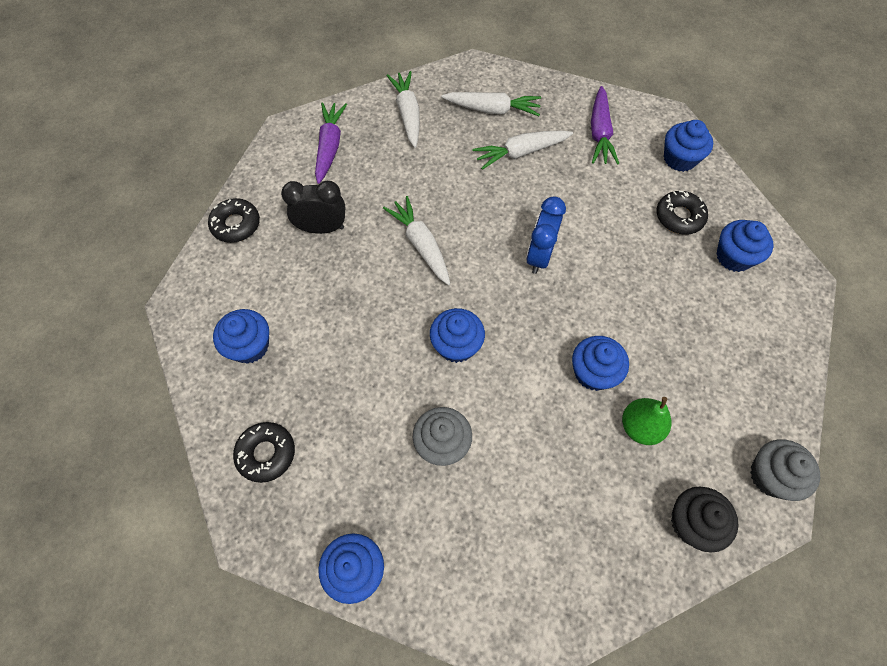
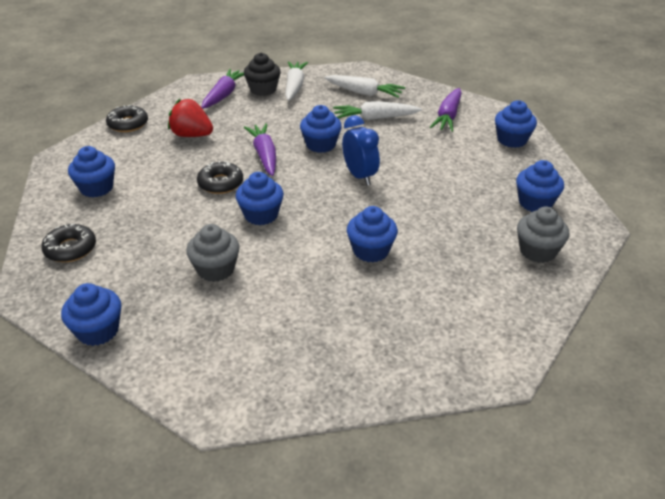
camera: 15 degrees right, 25 degrees down
(322, 228) = (192, 135): black clock -> red strawberry
(421, 245) = (264, 155): white carrot -> purple carrot
(477, 212) = (321, 145): none -> blue cupcake
(539, 256) = (360, 176): blue clock -> blue clock turned 120 degrees clockwise
(640, 427) = (396, 291): green pear -> none
(679, 217) = (495, 172): black donut -> black donut (220, 183)
(692, 523) = (415, 363): black cupcake -> black cupcake (263, 90)
(771, 476) = (507, 346): grey cupcake -> grey cupcake (537, 251)

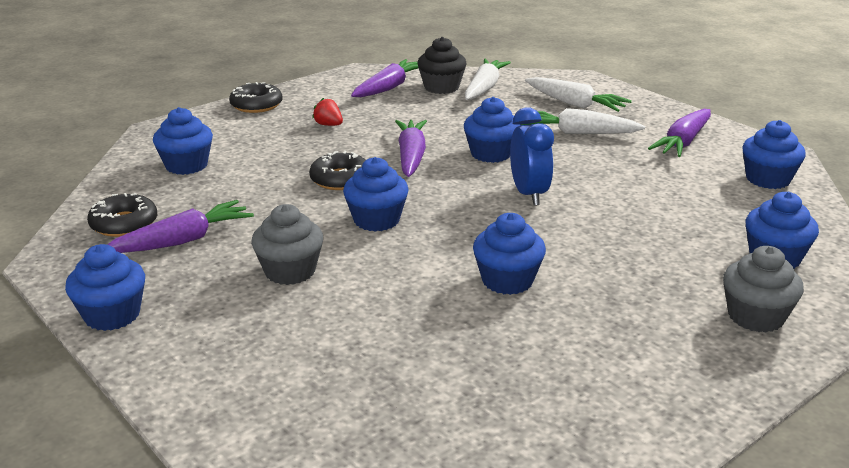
camera: 15 degrees right, 10 degrees down
(123, 256) = (183, 240): none -> purple carrot
(192, 135) = (328, 125): red strawberry -> red strawberry, size x0.54

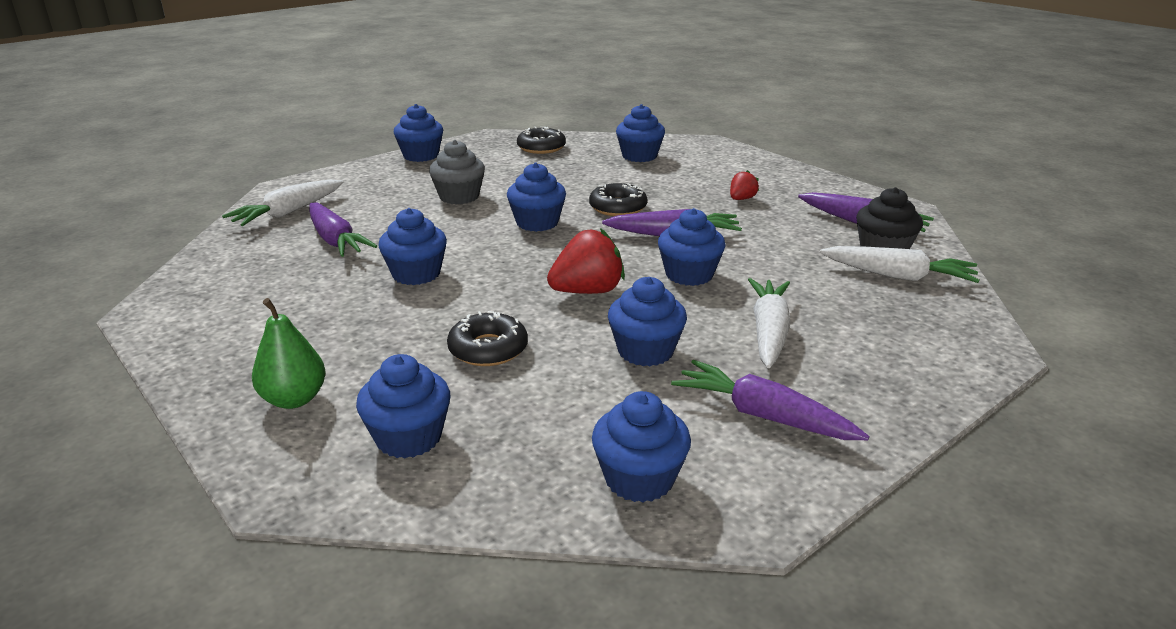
camera: 90 degrees right, 0 degrees up
(183, 240) = (513, 164): purple carrot -> purple carrot (335, 240)
(256, 105) = (779, 170): black donut -> black donut (488, 349)
(529, 194) = (587, 291): blue clock -> red strawberry
(575, 104) = (875, 337): white carrot -> white carrot (288, 213)
(619, 173) = (645, 351): none -> blue cupcake
(755, 316) = (294, 399): grey cupcake -> green pear

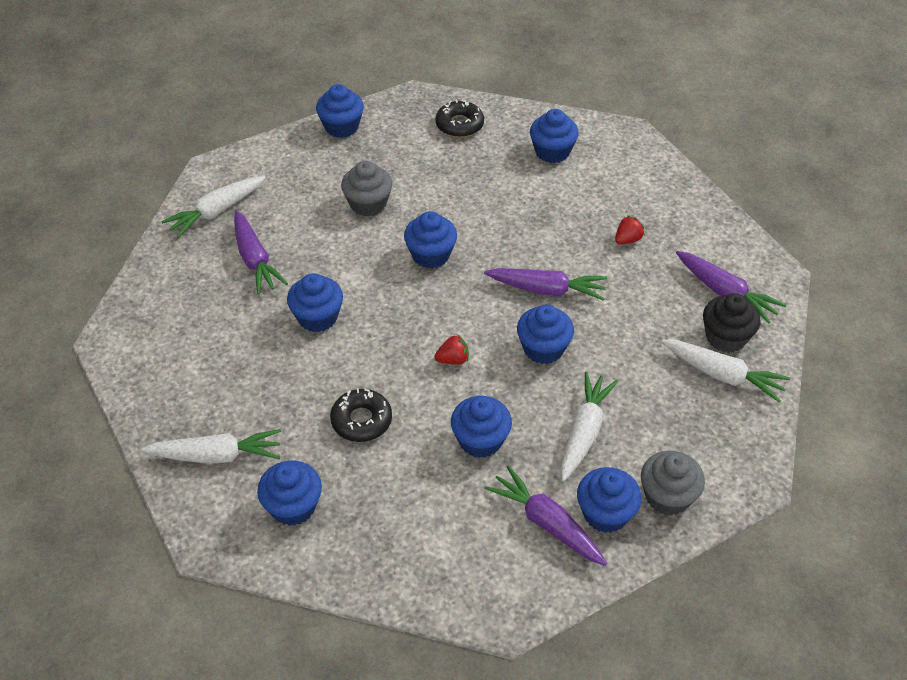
camera: 10 degrees right, 20 degrees up
(294, 399) = (217, 455): green pear -> white carrot
(587, 291) = (453, 360): red strawberry -> red strawberry, size x0.54
(618, 207) = (508, 239): black donut -> none
(639, 479) = (441, 569): blue cupcake -> blue cupcake (605, 513)
(901, 375) = (667, 496): none -> grey cupcake

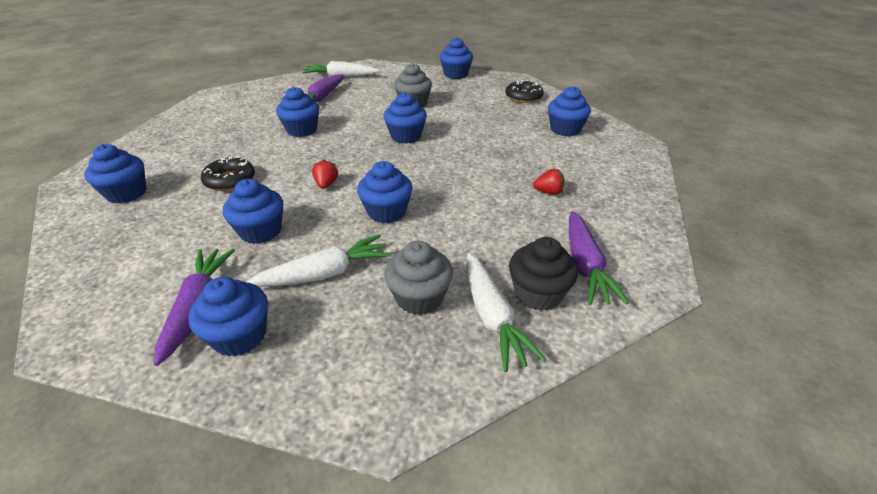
camera: 45 degrees right, 10 degrees down
(217, 455) = (151, 153): white carrot -> none
(453, 360) = (326, 184): red strawberry -> red strawberry turned 120 degrees counterclockwise
(547, 290) = (444, 186): purple carrot -> none
(667, 496) = (299, 366): grey cupcake -> grey cupcake (419, 297)

